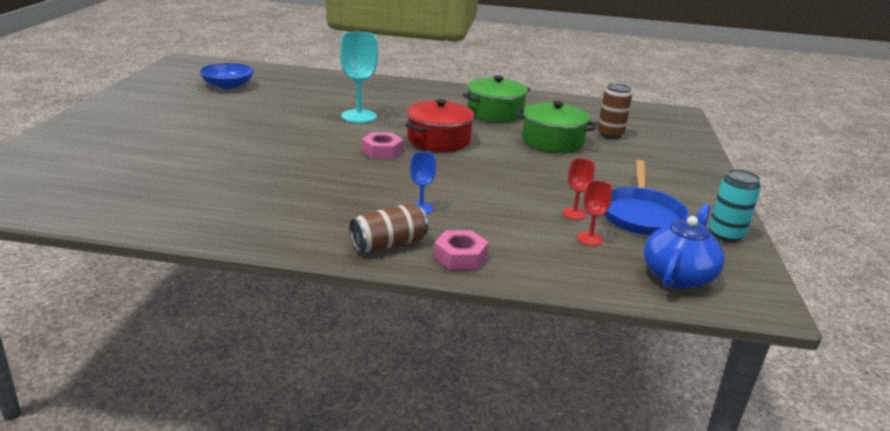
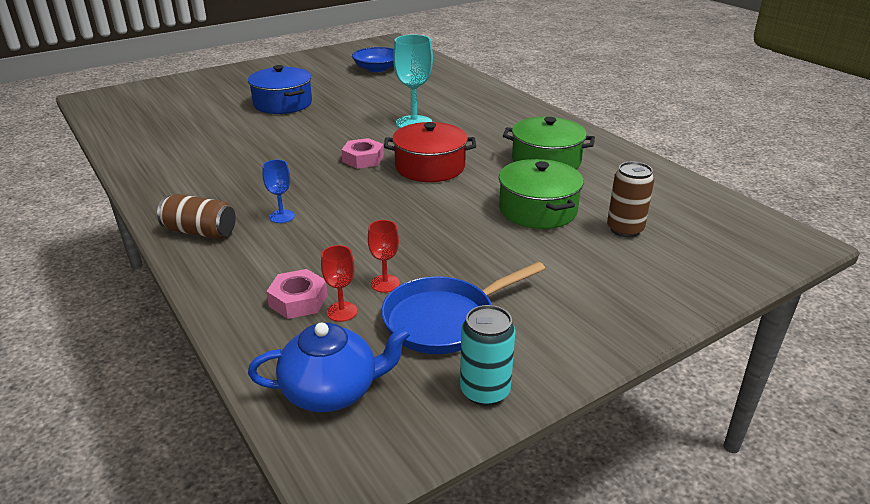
camera: 50 degrees right, 5 degrees up
(209, 134) = (283, 103): none -> blue pot
(460, 257) = (218, 267): pink nut -> pink nut (298, 300)

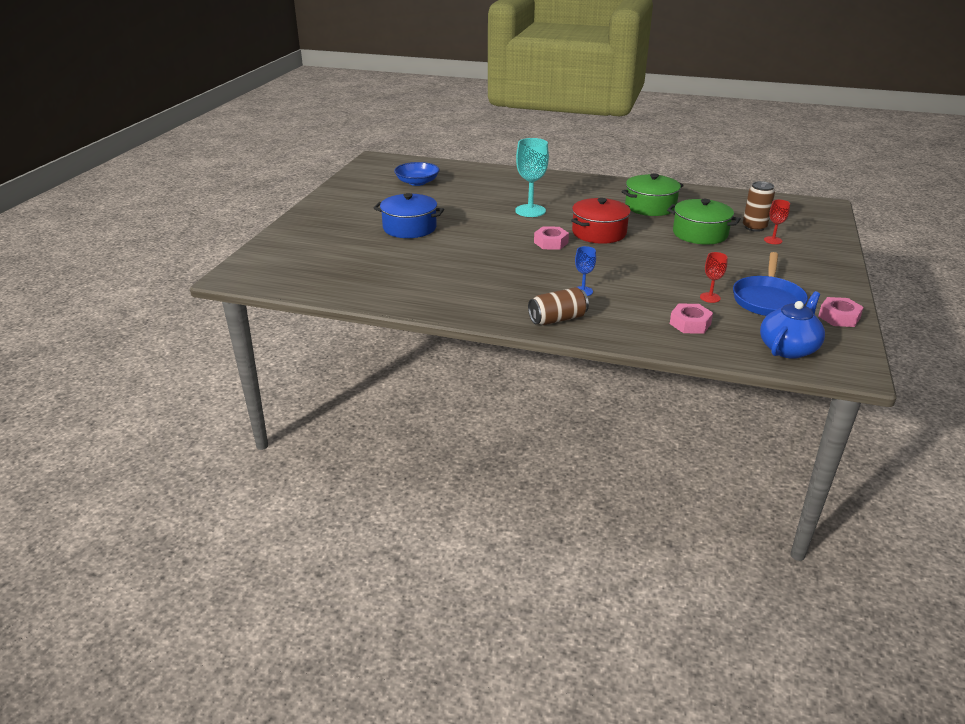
camera: 40 degrees left, 0 degrees up
(342, 311) = (720, 318): red goblet -> red goblet (773, 240)
(485, 391) = (839, 317): turquoise can -> pink nut

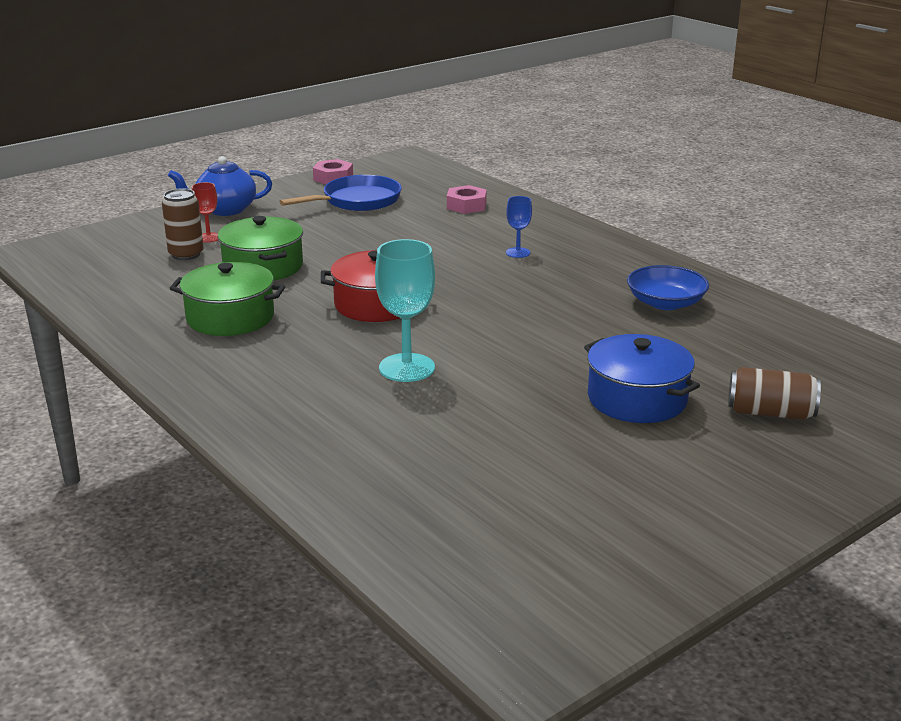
camera: 145 degrees left, 5 degrees down
(417, 182) = (514, 512): blue bowl -> blue bowl (665, 303)
(551, 242) = (462, 311): pink nut -> none
(557, 319) = (583, 239): brown can -> brown can (770, 413)
(710, 297) = (404, 215): red goblet -> none
(788, 348) = (424, 175): blue teapot -> blue teapot (225, 210)

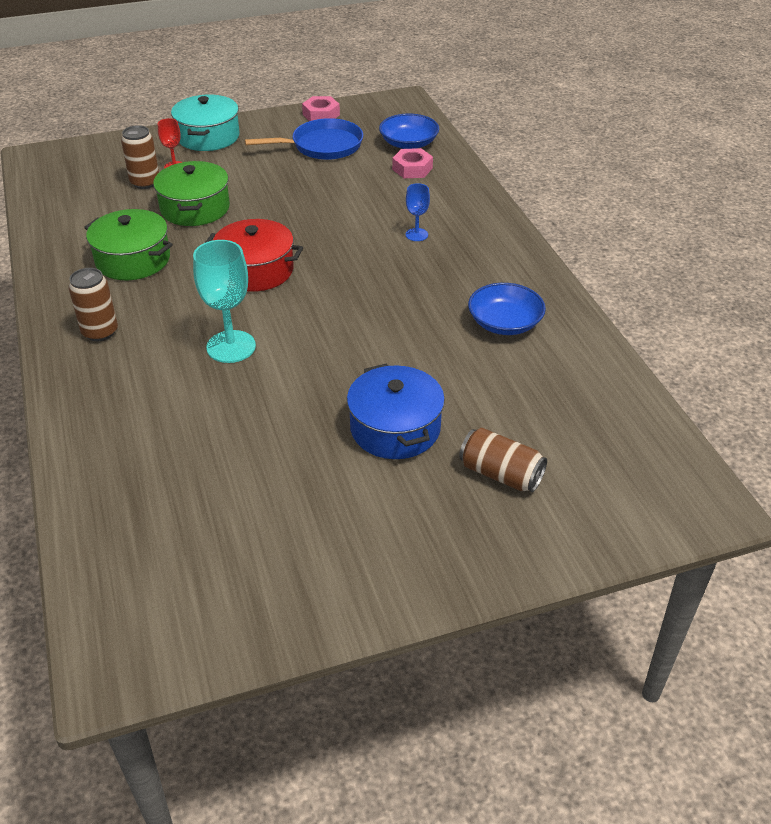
camera: 20 degrees right, 15 degrees up
(225, 210) = (208, 137): blue teapot -> turquoise pot
(247, 382) = (100, 332): none -> brown can
(445, 188) = (408, 143): none -> blue bowl

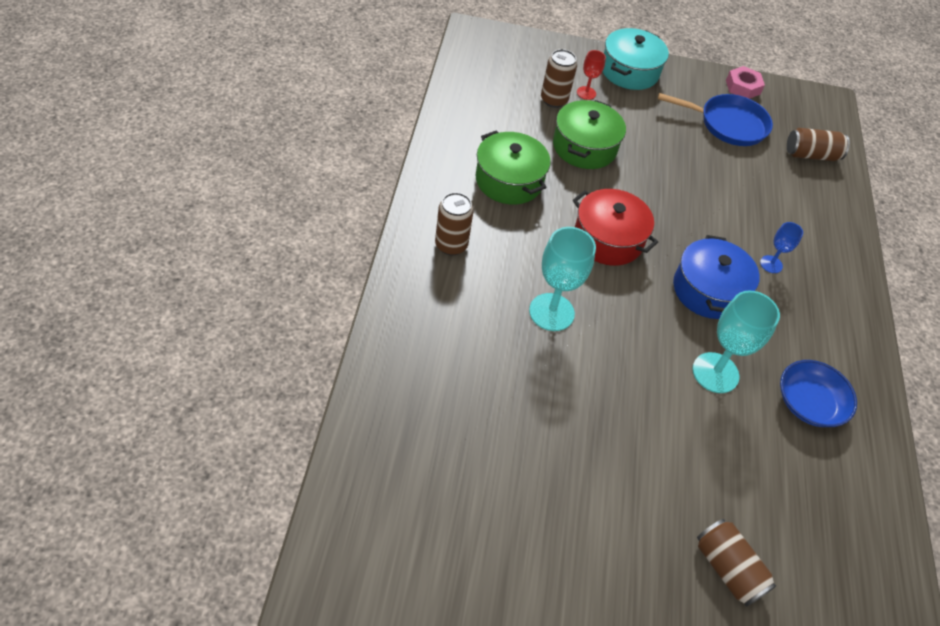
camera: 20 degrees right, 10 degrees up
(395, 428) = (655, 470): blue pot -> blue pot (708, 290)
(408, 143) = (811, 155): blue bowl -> brown can
(410, 333) = (715, 373): none -> turquoise goblet
(412, 169) = (801, 186): pink nut -> none

